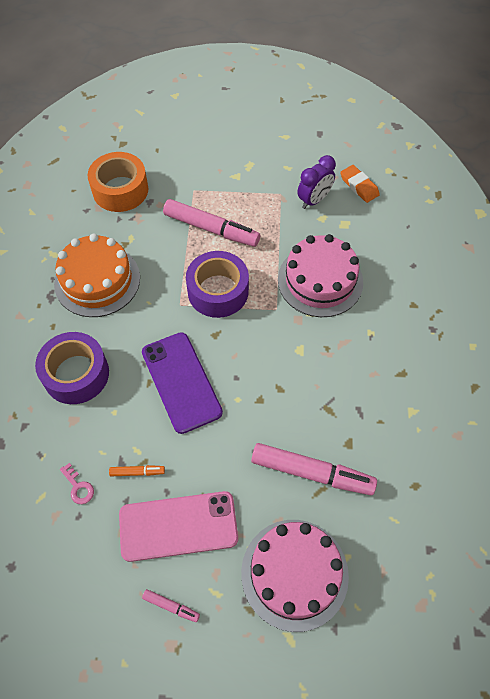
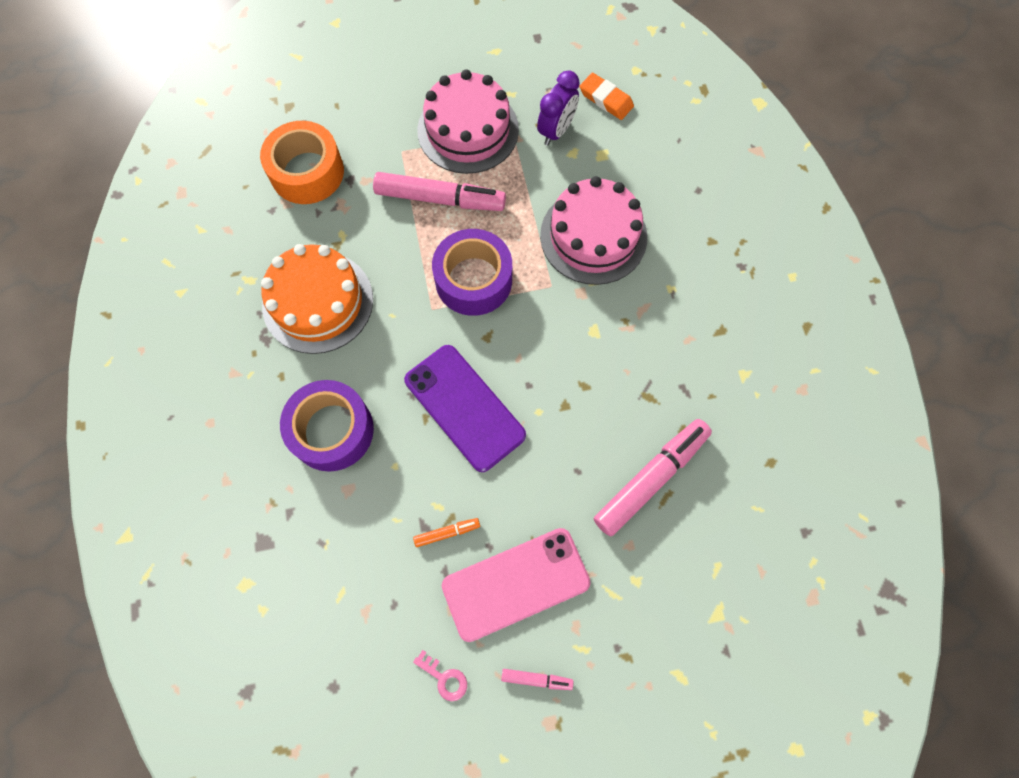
camera: 15 degrees left, 10 degrees up
(78, 487) = (382, 570): pink key -> pink key (444, 678)
(294, 573) = (664, 602): pink cake -> pink cake (468, 130)
(312, 473) = (651, 478): pink marker -> pink marker turned 45 degrees counterclockwise

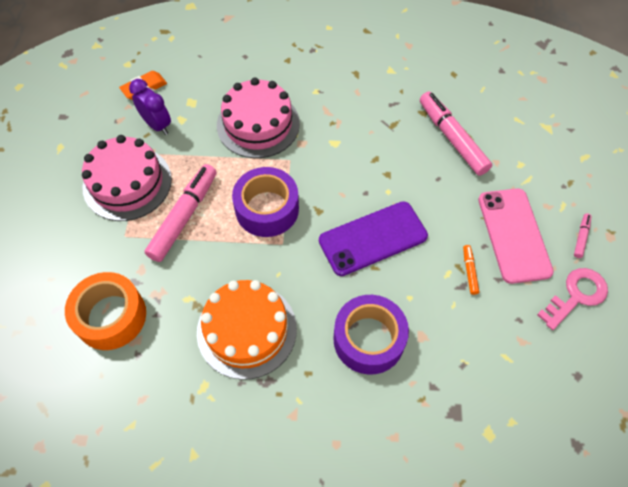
camera: 75 degrees left, 10 degrees down
(444, 678) = (576, 295): pink key -> pink key, size x1.85

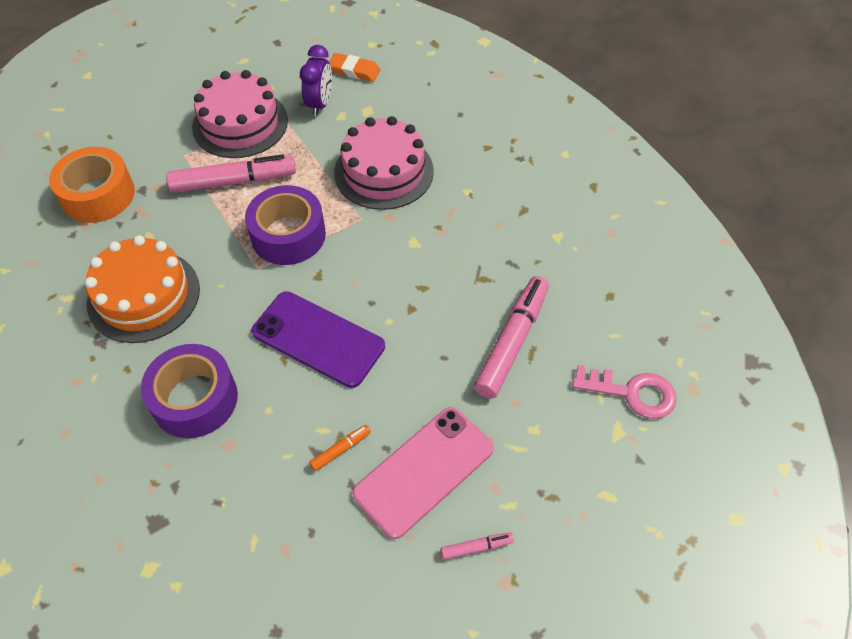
camera: 55 degrees right, 5 degrees down
(576, 295) = (386, 580): pink key -> pink key (632, 393)

